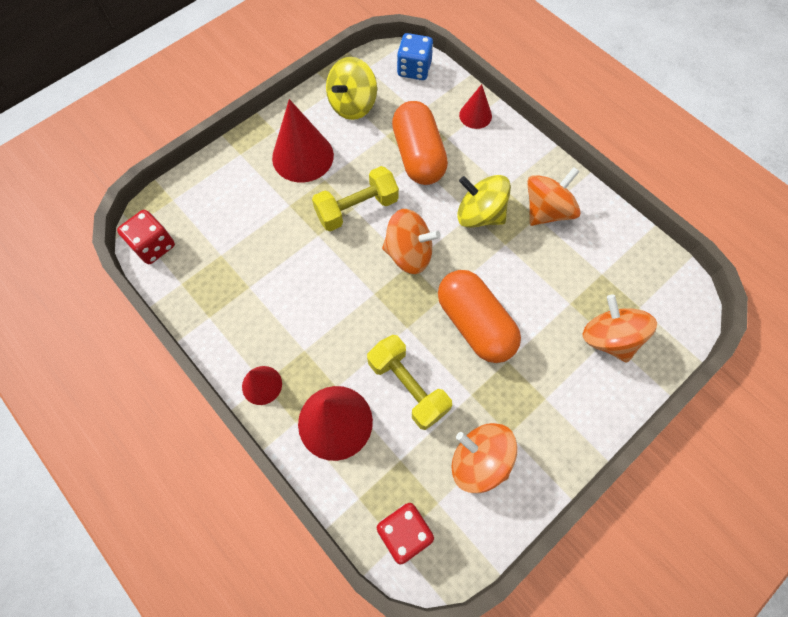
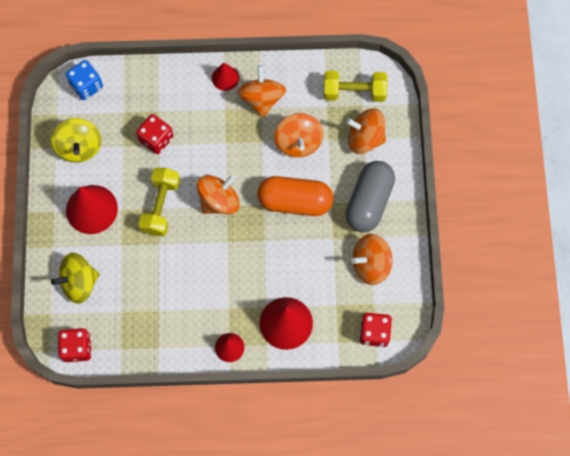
camera: 50 degrees left, 5 degrees up
(408, 387) = (299, 268): yellow dumbbell -> yellow dumbbell (354, 92)
(418, 156) = (156, 139): orange capsule -> red dice
(475, 115) = (158, 80): red cone -> red cone (225, 78)
(479, 214) = (230, 139): yellow spinning top -> yellow spinning top (79, 283)
(538, 277) = (298, 142): none -> orange spinning top
(546, 399) = (369, 201): none -> grey capsule

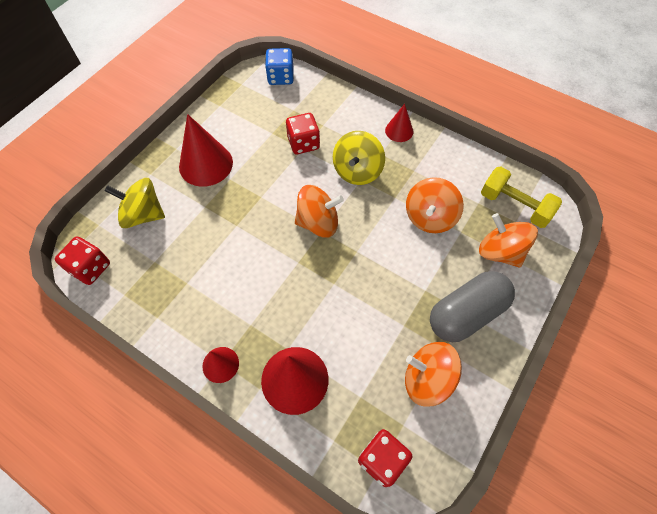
camera: 35 degrees right, 10 degrees down
(79, 147) = (237, 115): yellow spinning top -> yellow spinning top (357, 171)
(161, 206) = (264, 196): yellow dumbbell -> none
(262, 99) = (420, 163): orange spinning top -> none
(295, 201) = (389, 266): orange capsule -> none

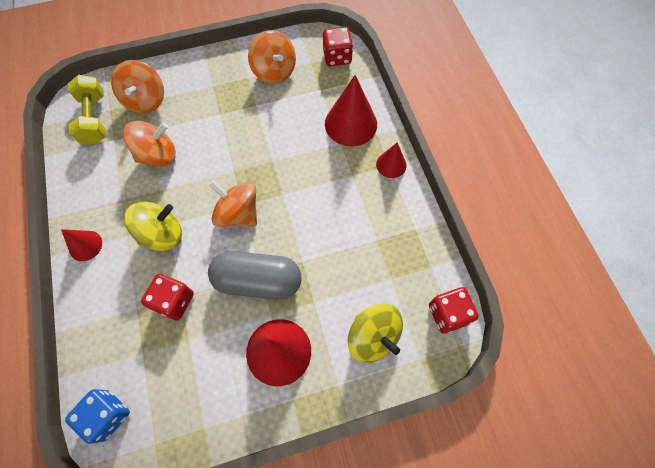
camera: 140 degrees left, 5 degrees up
(466, 313) = (212, 85): grey capsule -> grey capsule (258, 281)

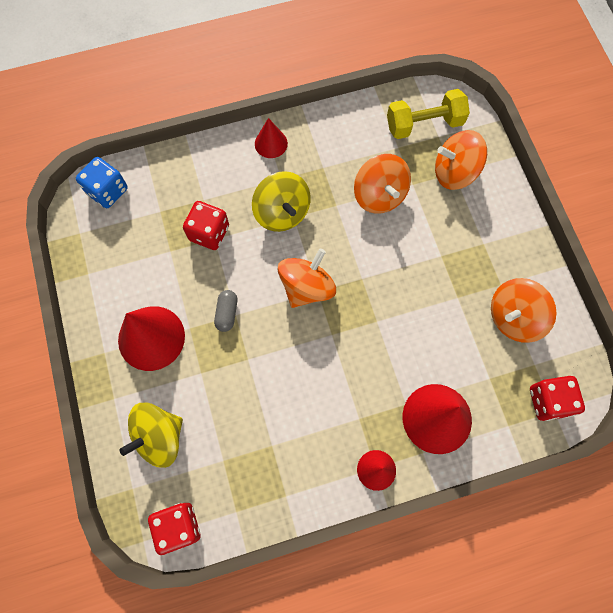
camera: 90 degrees right, 5 degrees up
(258, 281) = (227, 313): grey capsule -> grey capsule, size x0.44

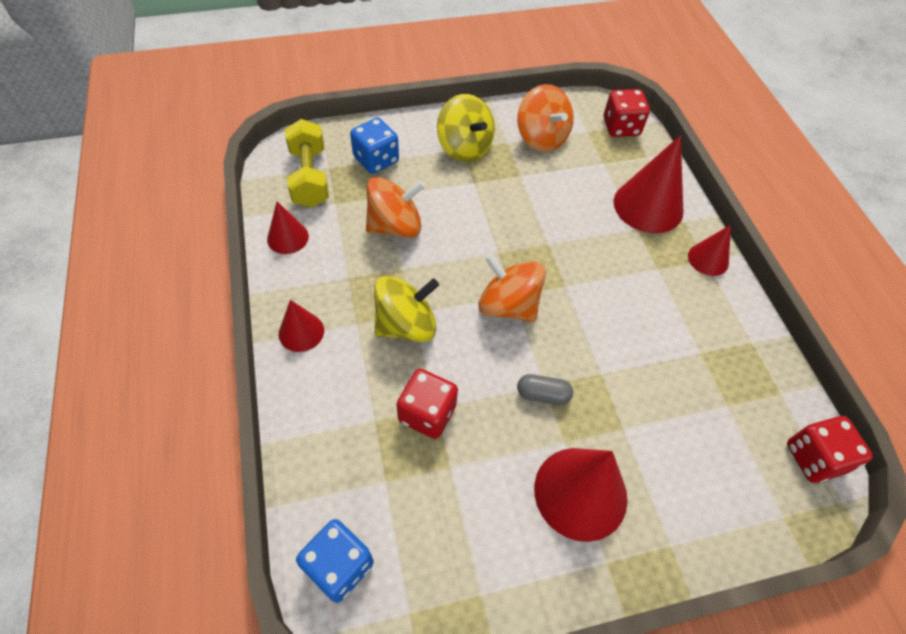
camera: 90 degrees left, 15 degrees down
(159, 437) = (713, 481): yellow spinning top -> yellow spinning top (464, 148)
(357, 119) = (288, 237): none -> red cone
(454, 172) = (376, 160): orange spinning top -> blue dice

